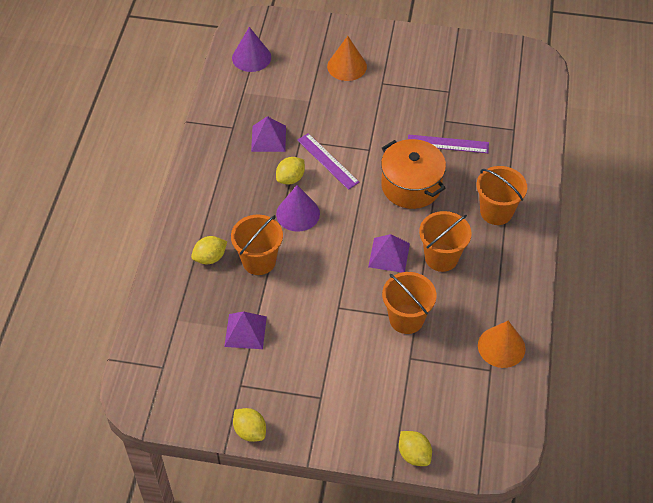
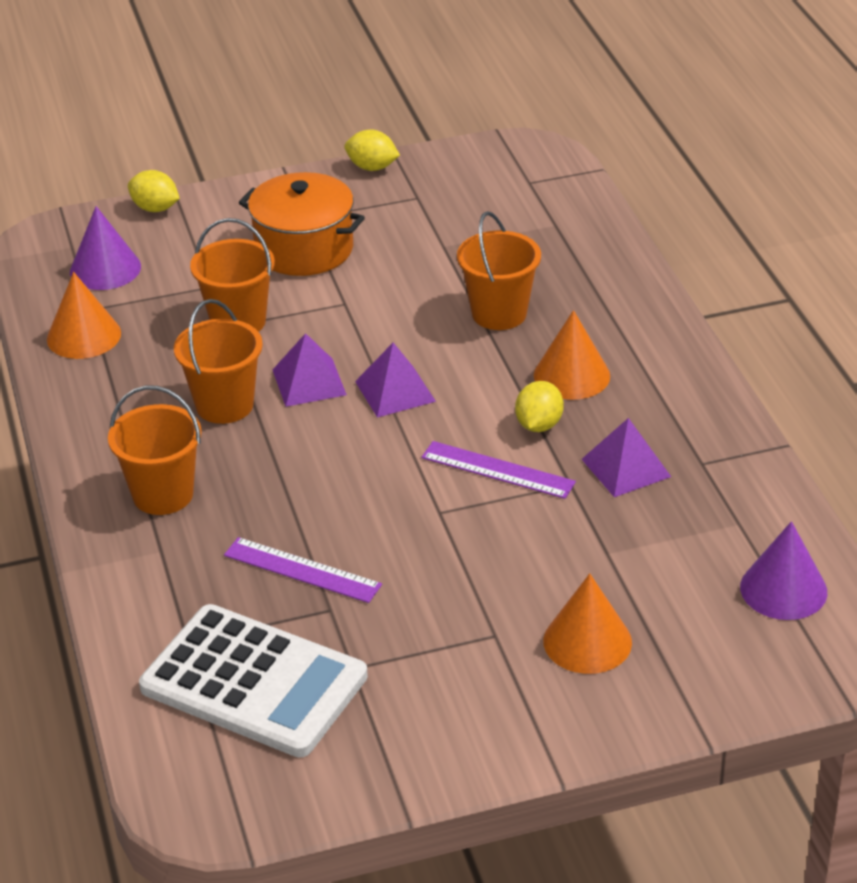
camera: 155 degrees right, 15 degrees down
(210, 258) = (572, 294): yellow lemon -> none
(245, 331) = (453, 242): purple pyramid -> purple pyramid (395, 391)
(252, 202) = (571, 375): none -> orange cone
(298, 213) = (488, 385): purple cone -> purple cone (105, 269)
(411, 186) = (330, 483): orange pot -> orange pot (304, 249)
(448, 144) = (302, 570): purple ruler -> purple ruler turned 45 degrees clockwise
(493, 100) = (254, 682): none -> white calculator

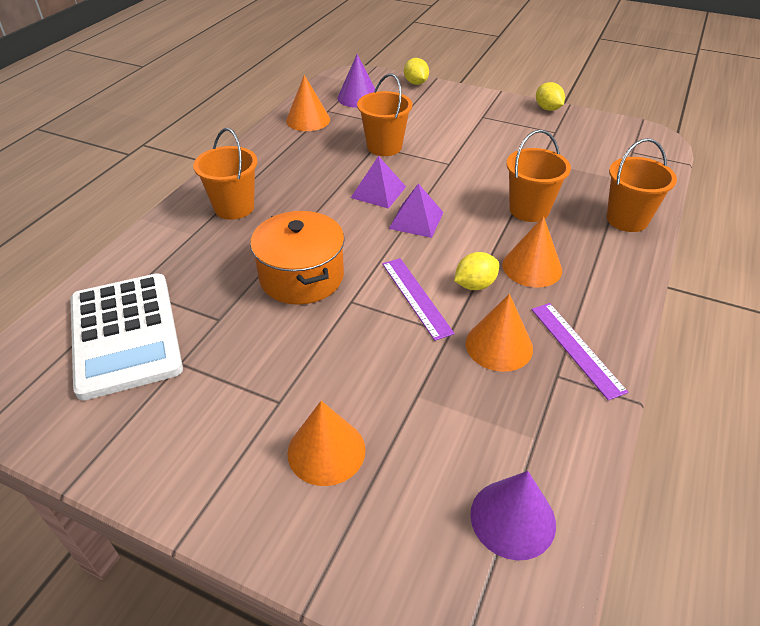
camera: 40 degrees right, 5 degrees up
(224, 405) = (323, 181): orange bucket -> orange bucket (627, 219)
(302, 570) = (237, 287): purple ruler -> purple ruler (576, 348)
(304, 249) = (462, 129): orange pot -> orange pot (301, 277)
(626, 468) = (499, 345): purple pyramid -> orange cone

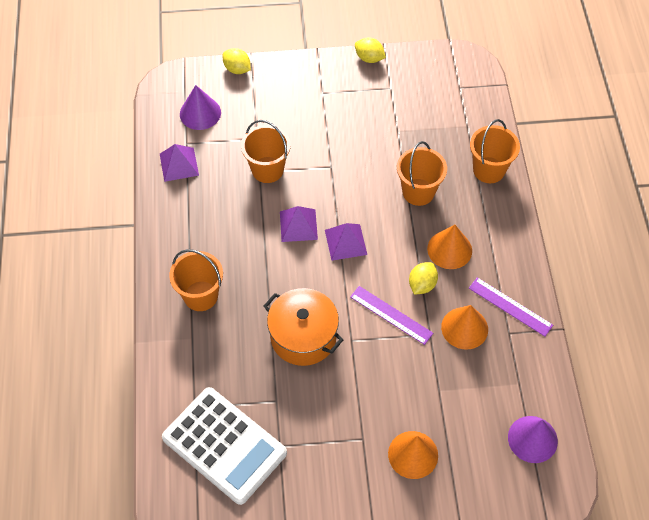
camera: 30 degrees left, 15 degrees up
(308, 120) = (179, 164): orange cone -> purple pyramid

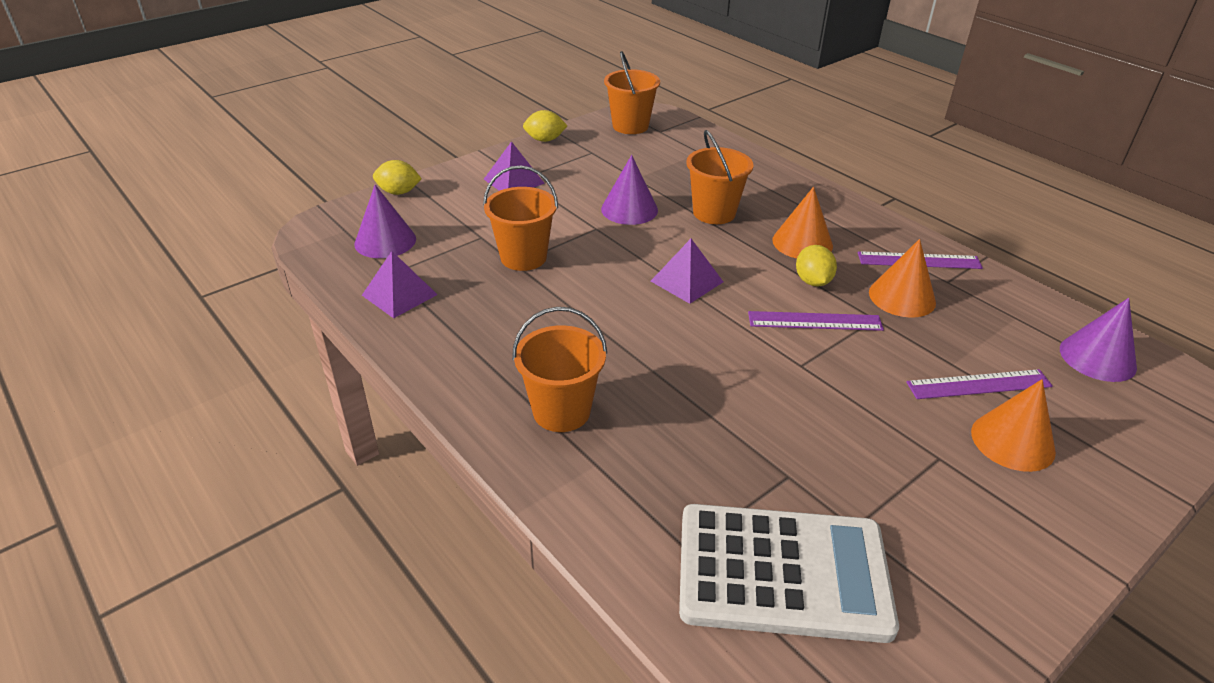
camera: 35 degrees left, 20 degrees down
(298, 225) = (615, 289): purple pyramid -> purple pyramid (514, 181)
(303, 336) = (742, 389): orange pot -> none
(366, 160) = (629, 209): none -> purple cone
(437, 412) = (979, 384): none -> purple ruler
(489, 170) = (761, 173): orange bucket -> orange bucket (630, 126)

